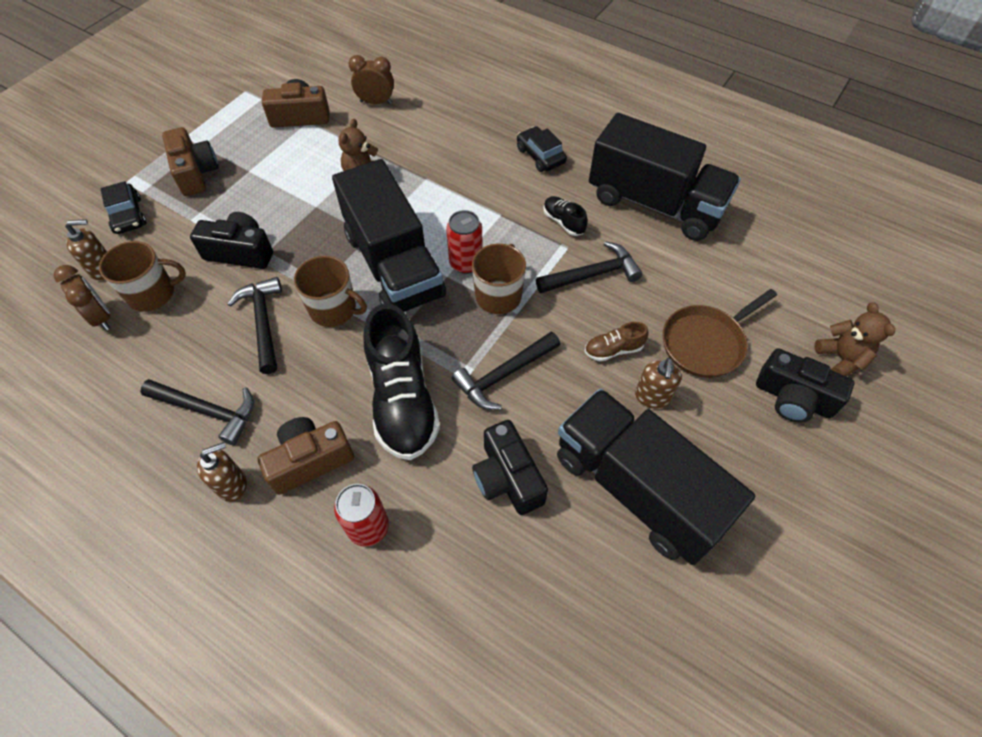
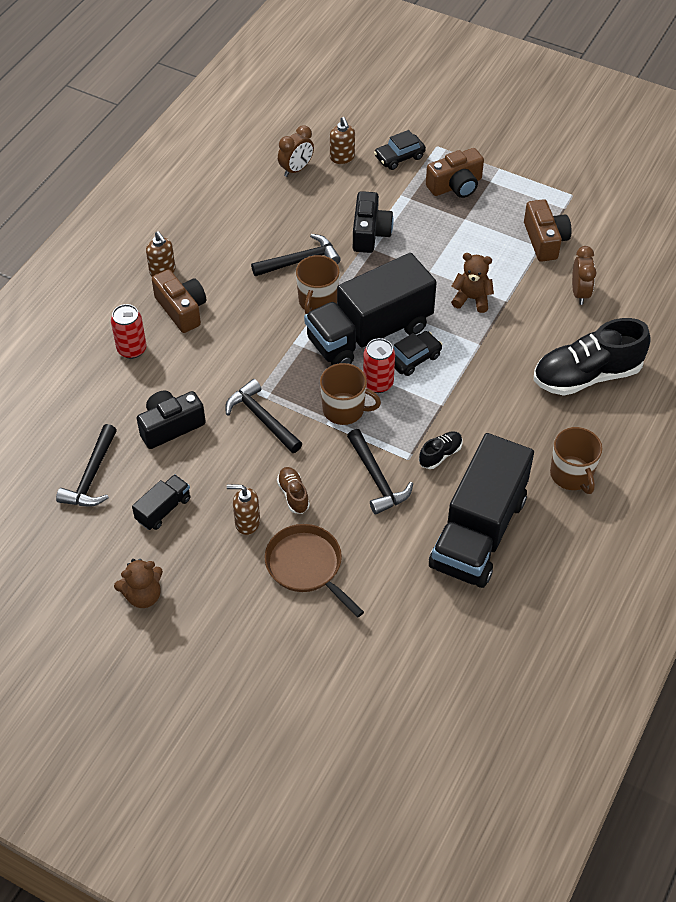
camera: 85 degrees right, 5 degrees down
(153, 293) = (321, 191): brown mug -> brown mug (572, 475)
(208, 411) = (219, 246): black hammer -> black hammer (91, 476)
(402, 399) = (235, 355): black shoe -> black shoe (586, 375)
(540, 156) = (530, 432): black car -> black car (413, 358)
(637, 488) = (163, 509): black truck -> black truck, size x0.43
(793, 398) = (252, 631): black camera -> none
(841, 358) = (298, 678): brown teddy bear -> brown teddy bear (143, 595)

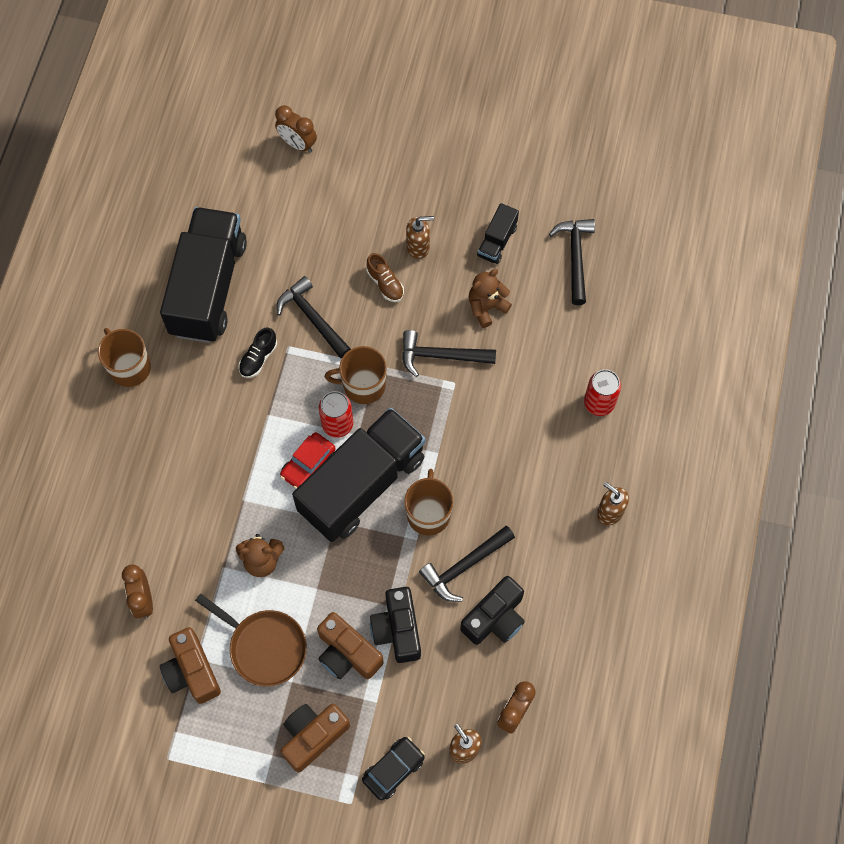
camera: 165 degrees right, 15 degrees up
(143, 595) = (483, 162): brown teddy bear -> brown teddy bear (486, 307)
(170, 426) = (524, 325): black camera -> black camera (495, 618)
(182, 309) = (568, 466): brown camera -> brown camera (347, 653)
(261, 418) = (440, 356): black hammer -> black hammer turned 150 degrees clockwise
(307, 566) = (353, 220): brown pan -> brown pan (264, 647)
(344, 667) = (297, 144): none -> brown clock
(413, 358) = (308, 464): black car -> red car
(586, 375) = (125, 487): black shoe -> none

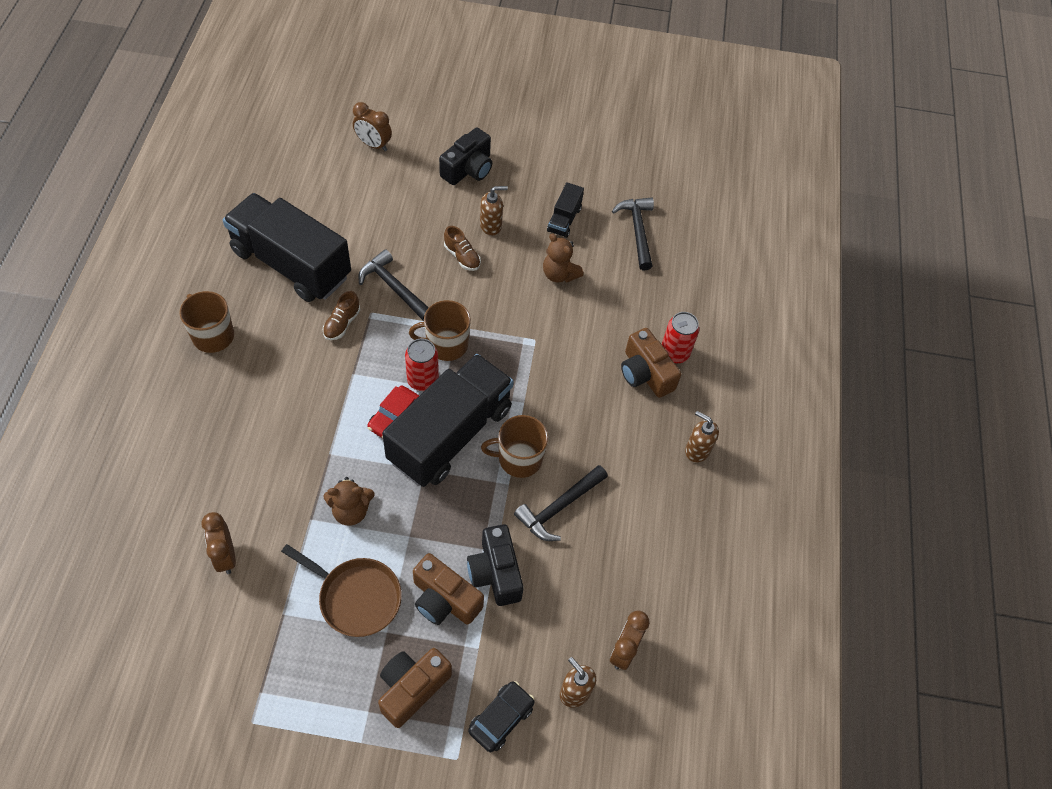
camera: 10 degrees left, 10 degrees down
(192, 671) = (278, 627): brown camera -> brown camera (645, 373)
(208, 287) = (291, 264): black truck -> black truck turned 60 degrees counterclockwise
(258, 358) = (342, 324): black shoe -> brown shoe
(428, 513) = (519, 459): brown mug -> brown mug turned 90 degrees counterclockwise
(440, 356) = (519, 317): black hammer -> none
(486, 307) = (559, 274): brown teddy bear -> brown teddy bear turned 90 degrees counterclockwise
(495, 618) = (595, 556): black camera -> black camera (468, 169)

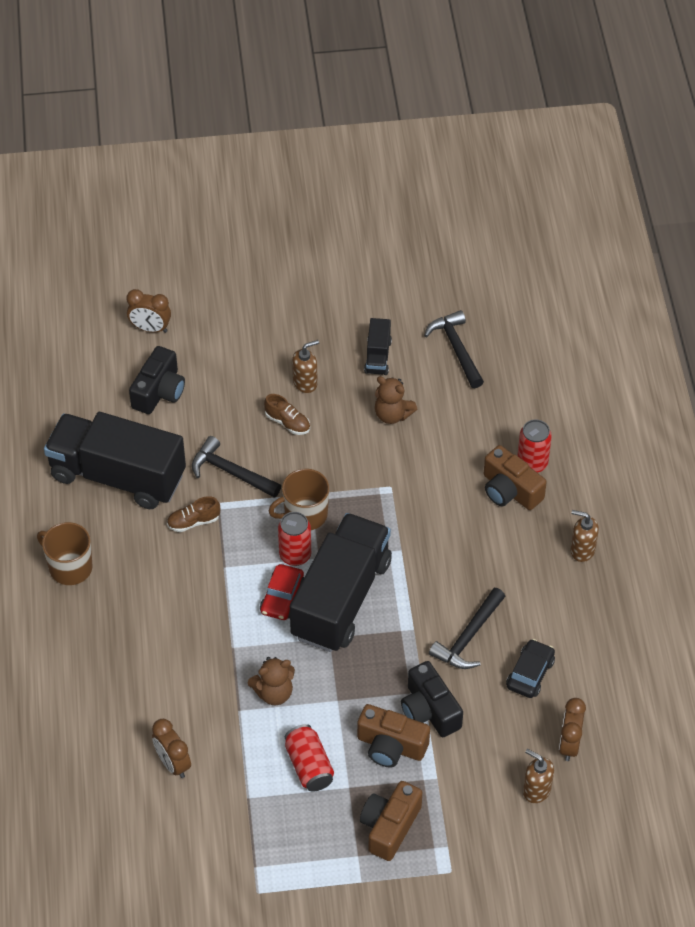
camera: 10 degrees left, 5 degrees down
(342, 324) = (193, 522): brown shoe -> brown shoe turned 60 degrees clockwise
(356, 597) = (309, 766): brown pan -> red can
(468, 169) = (260, 329): black camera -> black camera (159, 391)
(501, 718) = (478, 829): black car -> black car (530, 673)
(519, 459) = (415, 603): brown mug -> none

